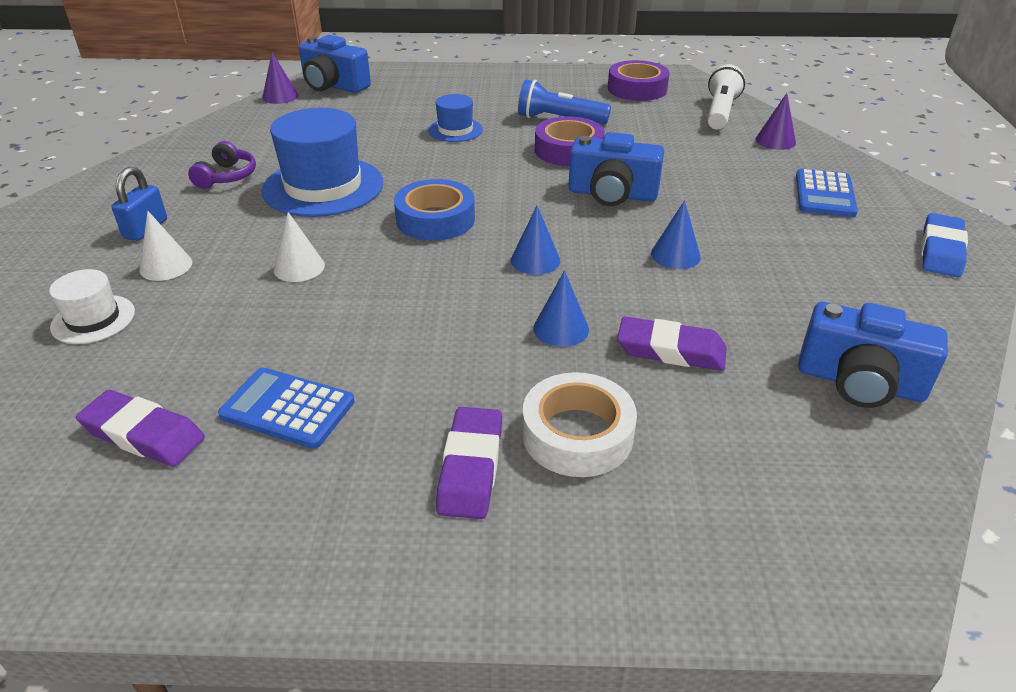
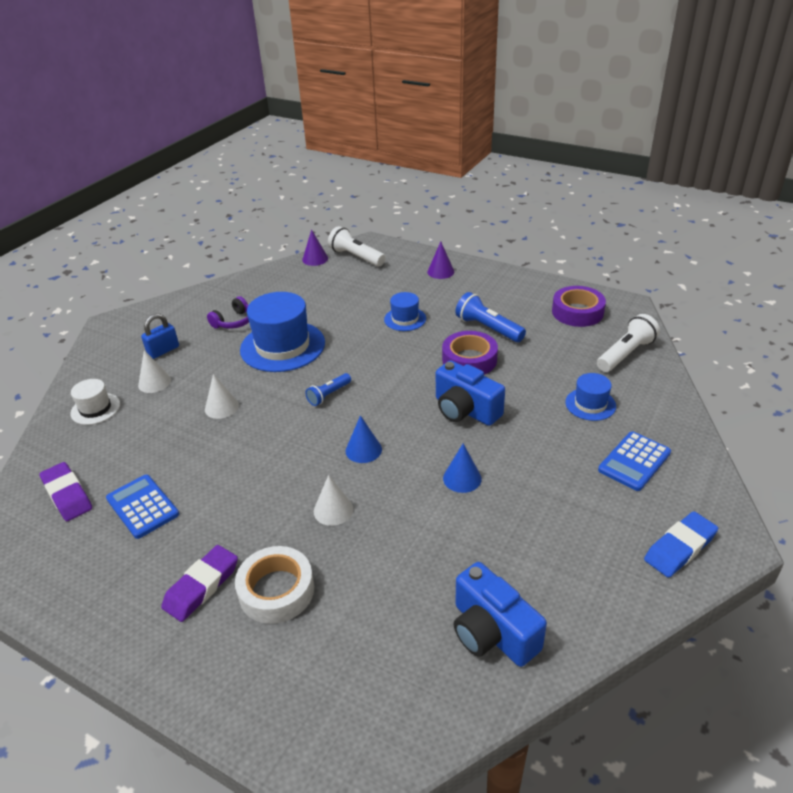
camera: 30 degrees right, 0 degrees up
(334, 86) = (356, 257): blue camera -> white flashlight
(435, 219) = (329, 395): blue tape -> blue flashlight
(561, 328) = (333, 510): blue cone -> white cone
(670, 350) = (387, 554): purple eraser -> none
(733, 159) = (590, 404): none -> blue hat
(775, 141) = (645, 396): purple cone -> purple cone (440, 271)

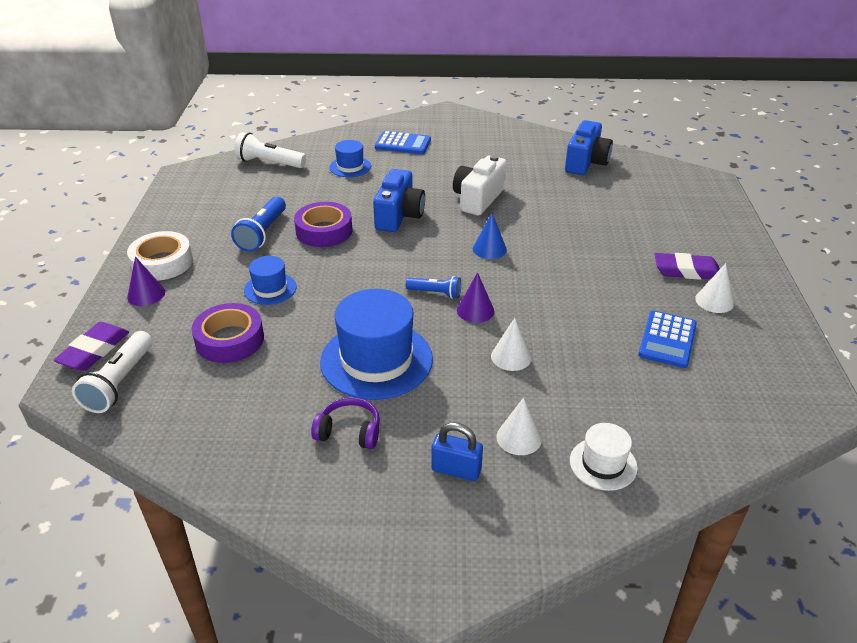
camera: 120 degrees left, 0 degrees up
(67, 495) = (713, 399): purple eraser -> purple eraser (94, 350)
(276, 590) = (650, 239): white tape -> white tape (162, 262)
(315, 259) = (136, 425): purple cone -> purple cone (475, 310)
(333, 510) = (563, 241): white cone -> white cone (714, 301)
(462, 478) = (478, 199): blue cone -> white camera
(577, 312) = (208, 193): purple tape -> purple tape (230, 340)
(679, 548) = (467, 123): blue eraser -> none

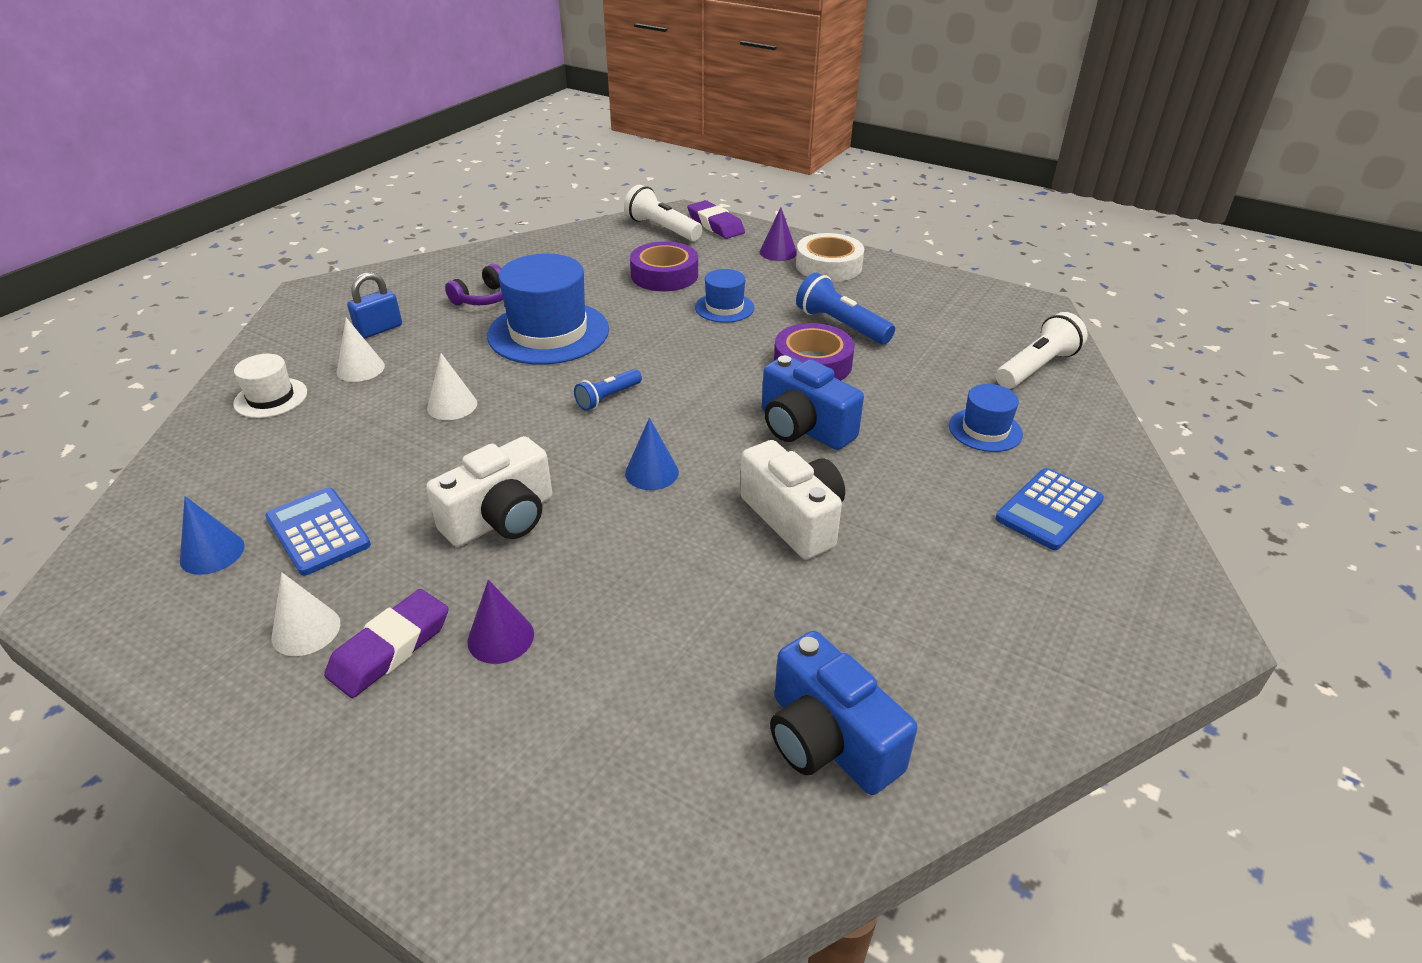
camera: 120 degrees right, 0 degrees up
(475, 310) = (547, 412): purple cone -> purple cone (500, 637)
(579, 281) = (501, 519): none -> white camera
(730, 370) = (212, 553): none -> blue cone

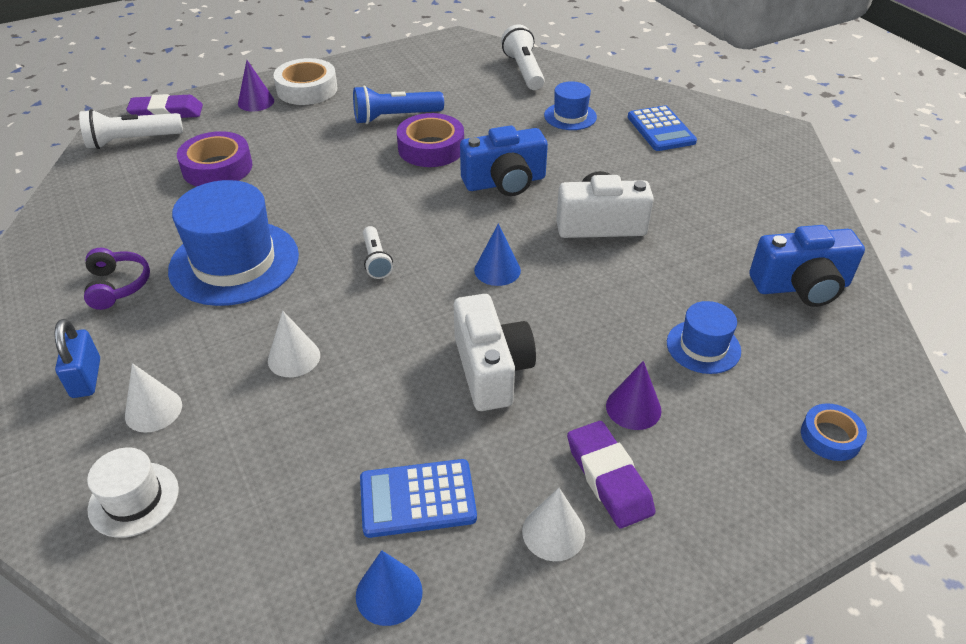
camera: 60 degrees left, 5 degrees up
(543, 839) = (830, 437): none -> blue tape
(608, 398) = (376, 260): blue flashlight -> white flashlight
(724, 308) = (308, 157): blue hat -> blue hat (703, 346)

